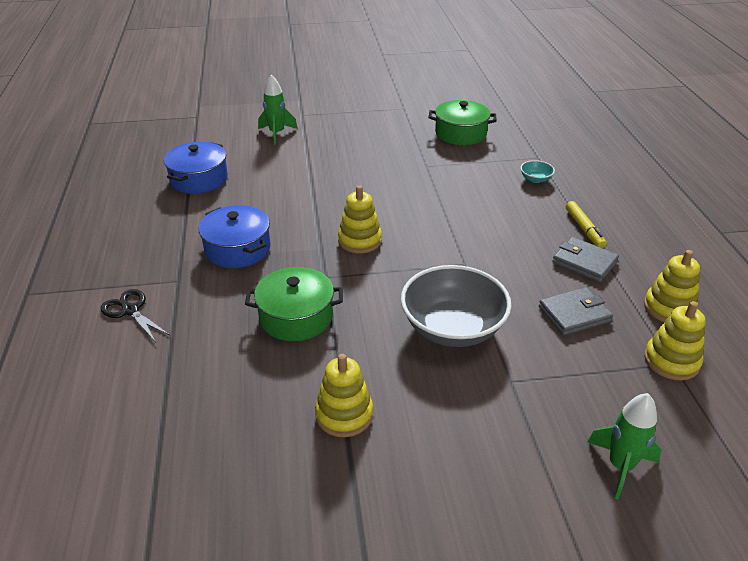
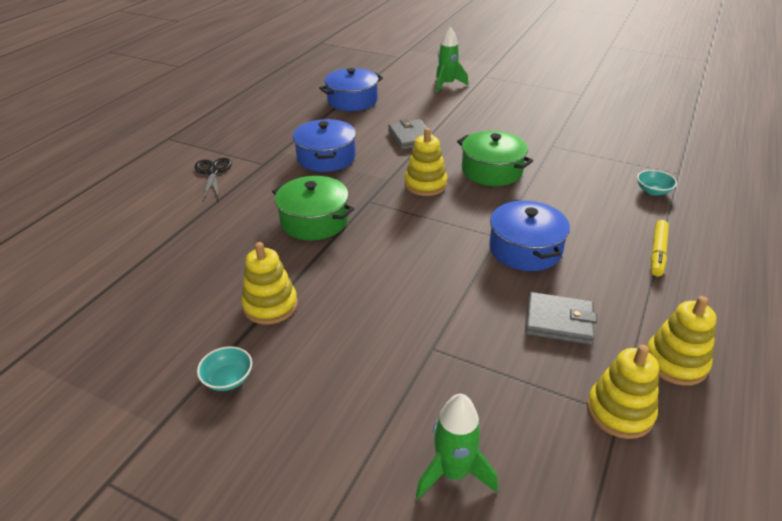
camera: 35 degrees right, 0 degrees up
(380, 498) = (228, 379): none -> turquoise bowl
(452, 328) = (428, 282): grey bowl -> none
(460, 133) = (616, 129): green pot -> green pot (491, 171)
(495, 266) = (525, 249): none -> blue pot
(584, 262) = (623, 281): grey wallet -> grey wallet (411, 137)

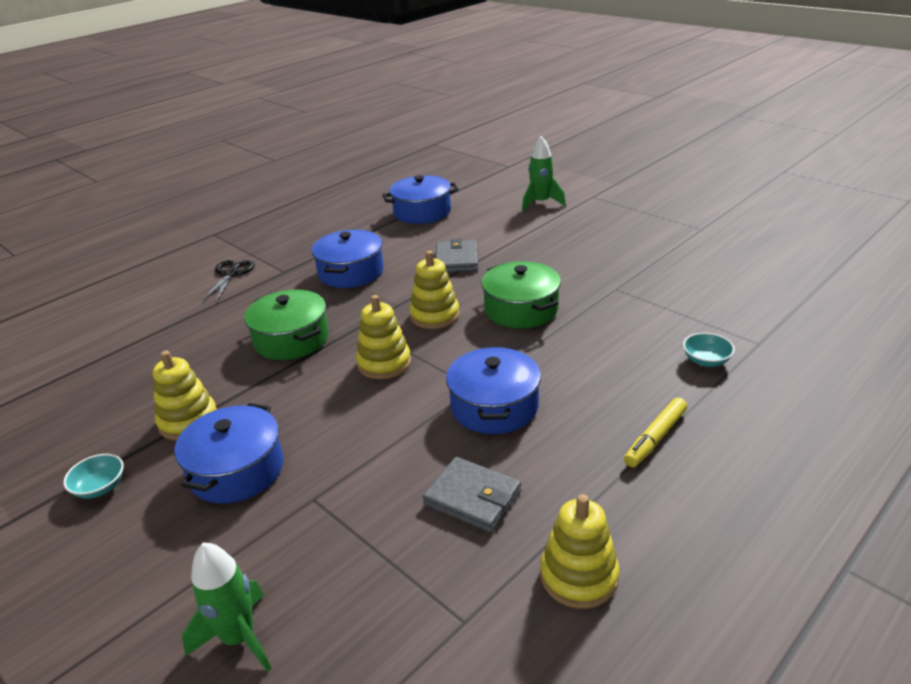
camera: 20 degrees right, 5 degrees down
(347, 338) = (237, 470): none -> blue pot
(620, 411) = (467, 618): yellow stacking toy -> yellow stacking toy (384, 363)

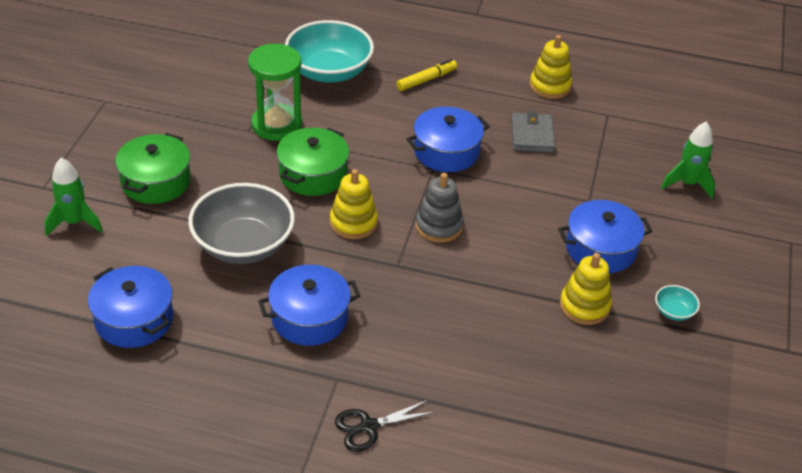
camera: 125 degrees left, 10 degrees up
(291, 339) = (447, 302): green pot -> green pot (156, 181)
(384, 363) = (438, 226): yellow stacking toy -> grey stacking toy
(457, 260) = (243, 245): grey wallet -> grey bowl
(615, 305) = (277, 125): none -> green hourglass
(655, 438) = (426, 80): yellow marker -> yellow marker turned 45 degrees counterclockwise
(706, 360) = (329, 71): turquoise bowl -> turquoise bowl, size x2.43

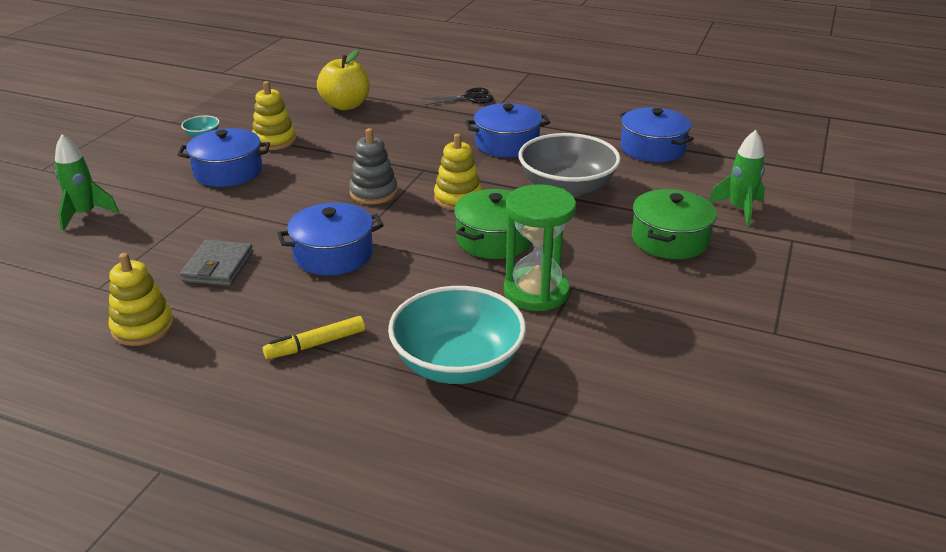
camera: 170 degrees left, 10 degrees down
(535, 393) = (345, 105): none -> yellow apple

